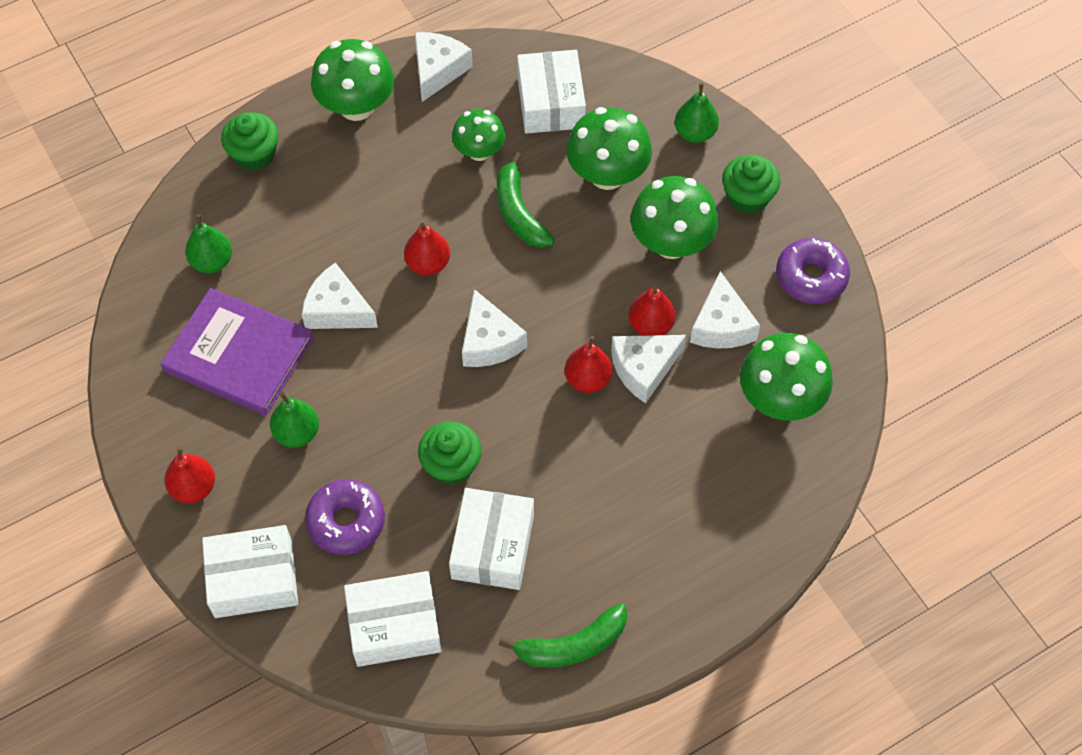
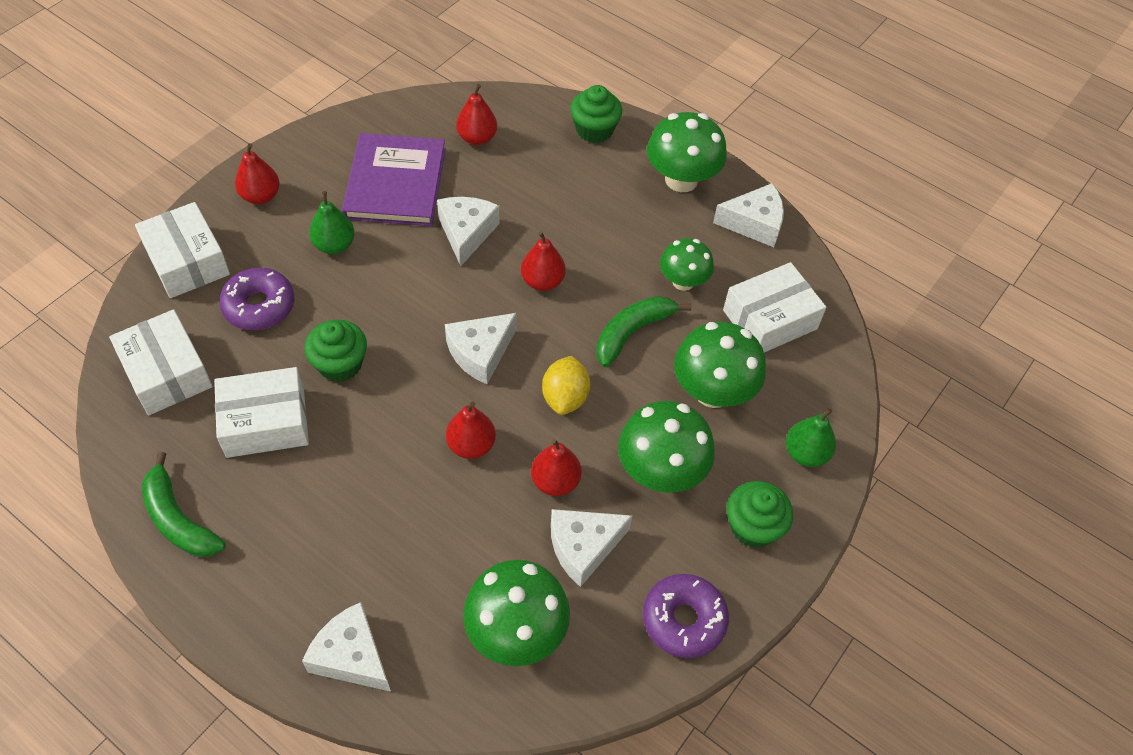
camera: 65 degrees right, 5 degrees down
(212, 262) = (477, 138): green pear -> red pear
(567, 289) = (565, 397): none -> yellow lemon
(643, 369) = (502, 490): white cheese -> white cheese (352, 656)

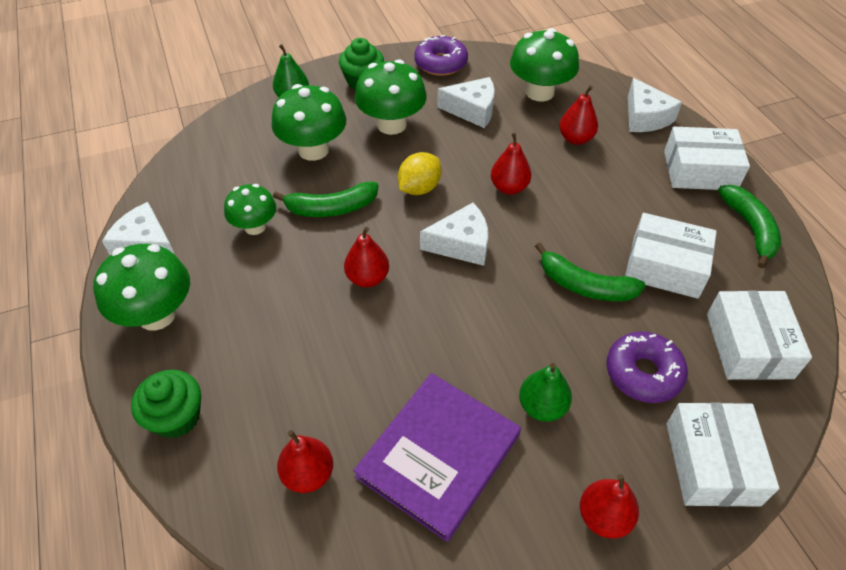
camera: 145 degrees left, 5 degrees down
(340, 364) = (584, 285): green cupcake -> green banana
(466, 233) = (402, 356): white cheese -> none
(555, 481) = (465, 146): red pear -> red pear (575, 139)
(770, 319) = (223, 173): white box -> white box (699, 170)

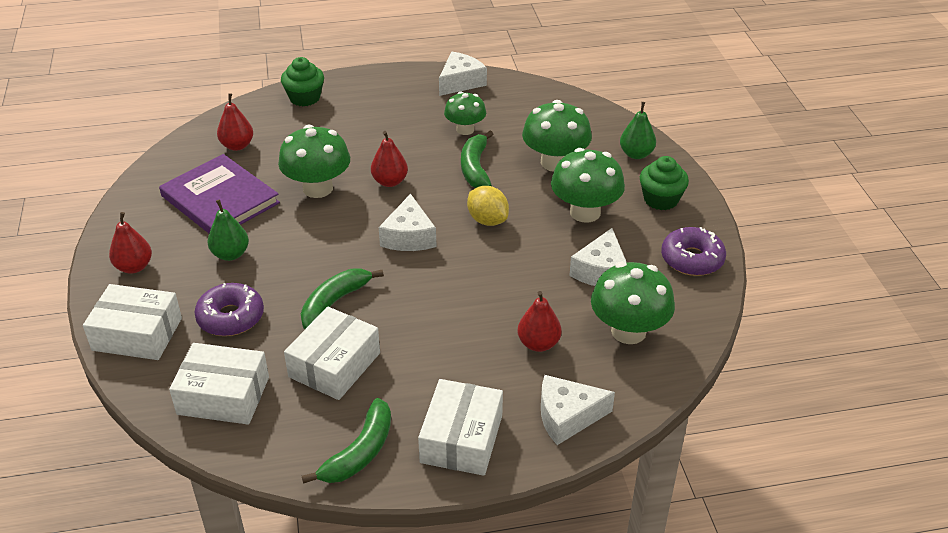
camera: 100 degrees right, 10 degrees down
(157, 315) = (391, 88): green mushroom -> green mushroom (317, 188)
(509, 187) = (473, 278): red pear -> none
(750, 228) = (360, 452): green banana -> green banana turned 60 degrees counterclockwise

